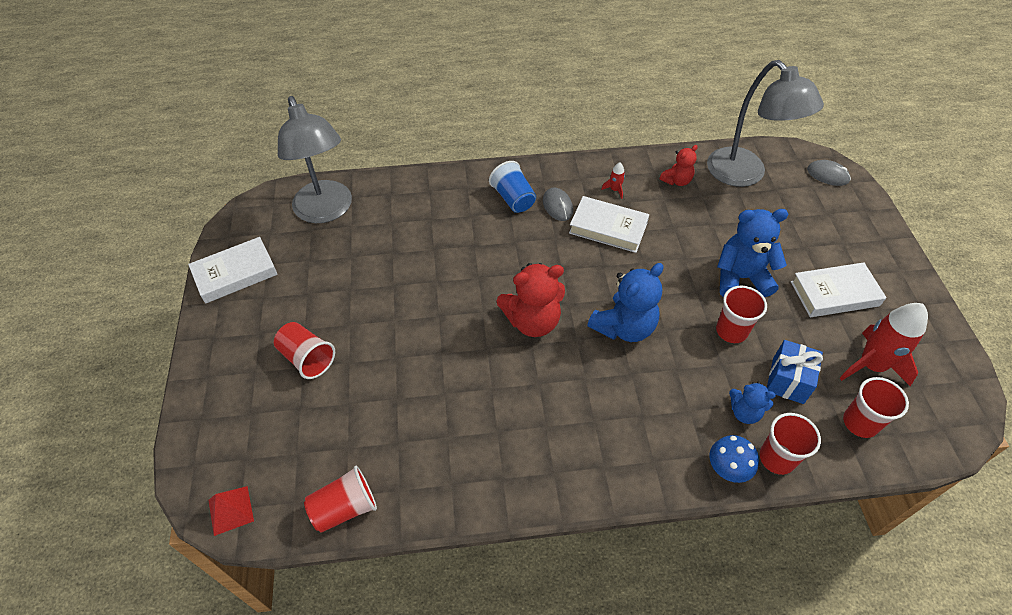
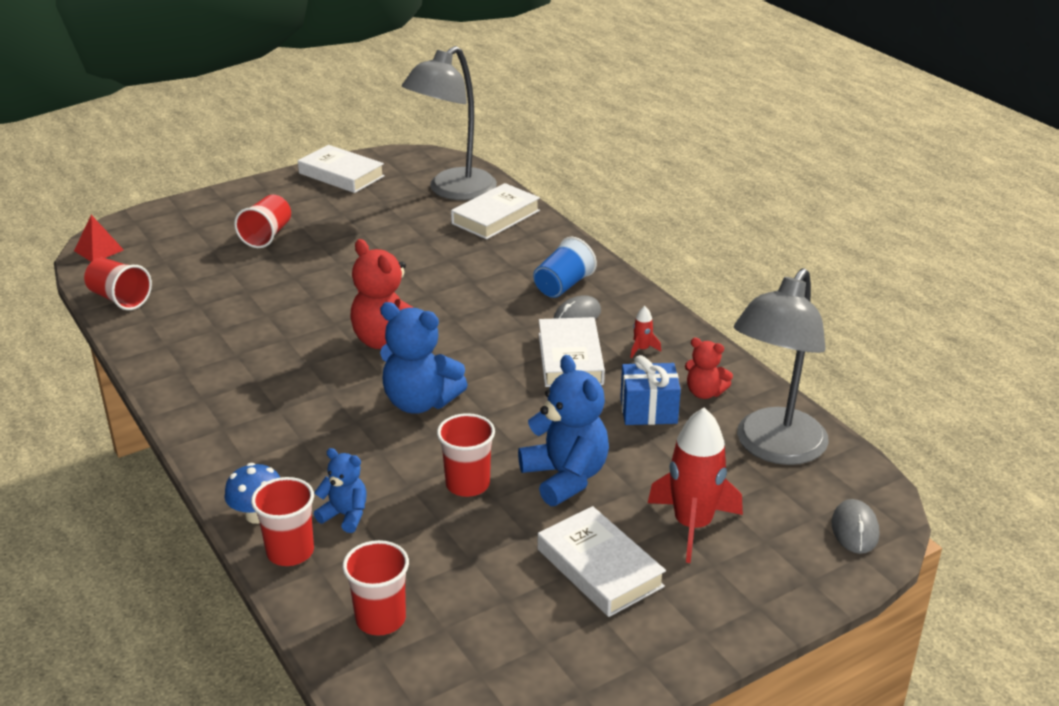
camera: 65 degrees right, 20 degrees down
(388, 200) = (495, 217): none -> white book
(744, 412) = (345, 515): blue teddy bear -> blue teddy bear turned 120 degrees clockwise
(788, 380) = (415, 544): blue gift -> blue gift (648, 410)
(871, 365) = (487, 619): red rocket -> red rocket (692, 525)

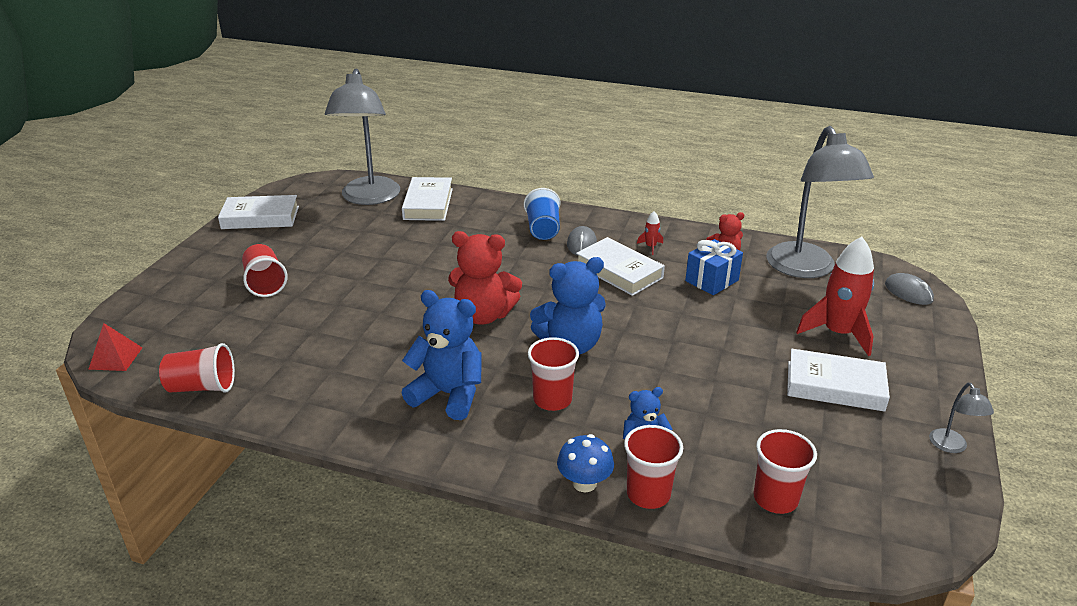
camera: 40 degrees left, 0 degrees up
(467, 484) = (685, 380): red cup -> red cup (552, 399)
(565, 477) = (732, 344): blue teddy bear -> blue teddy bear (448, 394)
(618, 685) = (951, 447): none -> grey lamp

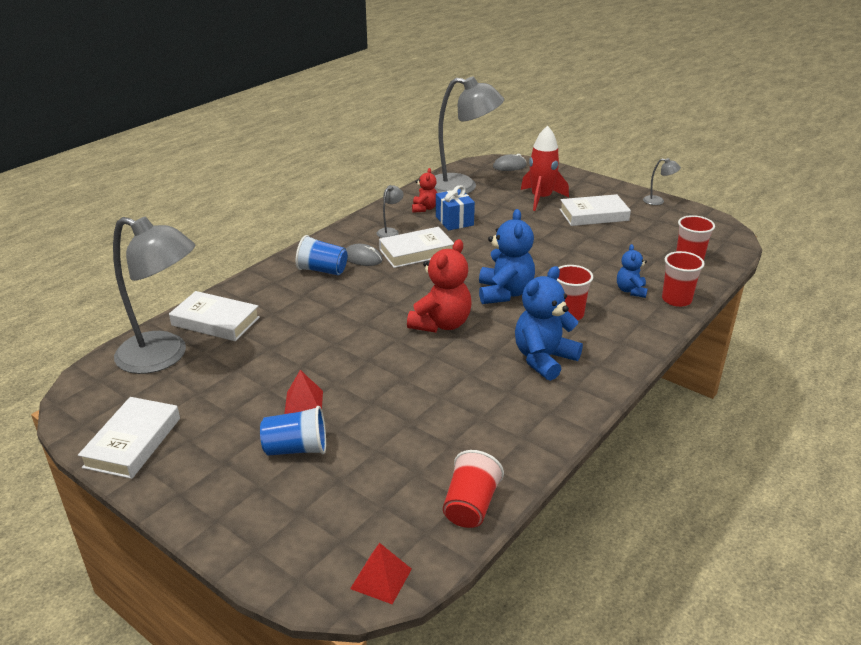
camera: 70 degrees left, 0 degrees up
(265, 283) = (296, 448): red cup -> blue cup
(327, 272) = (304, 402): none -> red pyramid
(584, 483) = (661, 320): blue mushroom -> none
(650, 247) = (390, 231): red rocket -> grey lamp
(835, 386) = (594, 215): white book -> white book turned 45 degrees clockwise

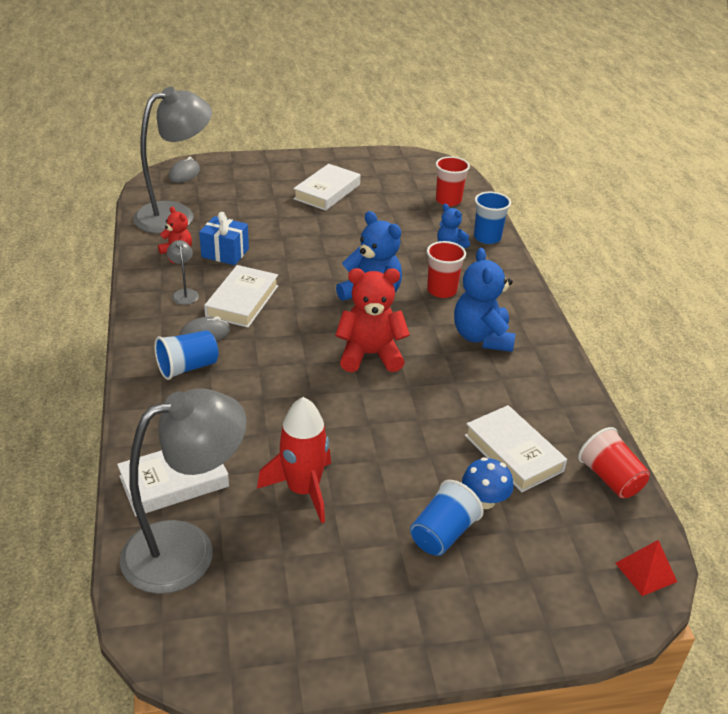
camera: 50 degrees left, 5 degrees up
(133, 442) = (308, 642): white book -> white book (513, 453)
(304, 402) = (383, 494): red pyramid -> none
(356, 451) = (484, 500): none -> blue mushroom
(441, 324) = (370, 355): red teddy bear -> red teddy bear turned 75 degrees counterclockwise
(541, 198) = (263, 195): red rocket -> red rocket (303, 490)
(658, 201) = (353, 156): grey lamp -> none
(676, 300) = (487, 237): red cup -> blue cup

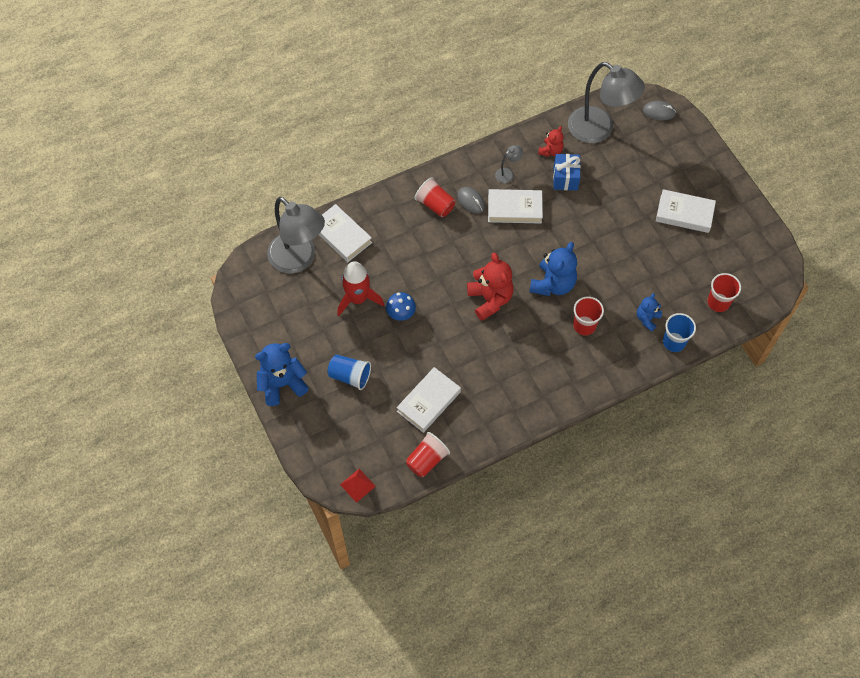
camera: 75 degrees right, 25 degrees up
(187, 367) = (435, 205): blue cup -> red cup
(482, 337) = (539, 362): blue teddy bear -> blue teddy bear (282, 384)
(484, 500) = (383, 392): blue mushroom -> blue mushroom (401, 313)

